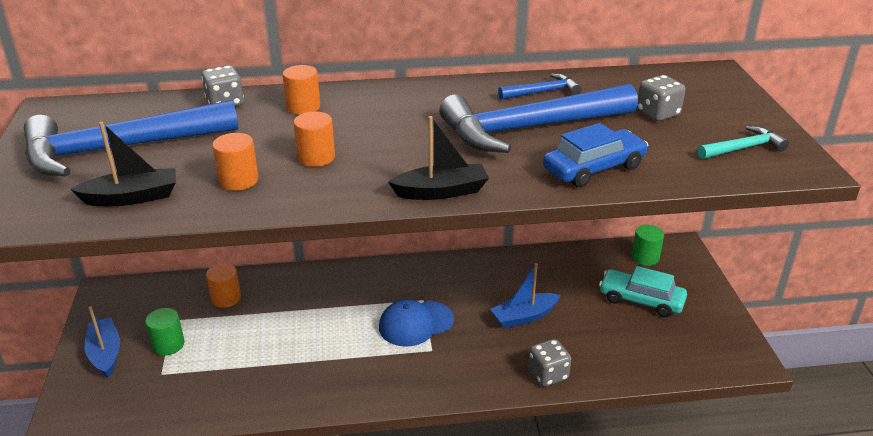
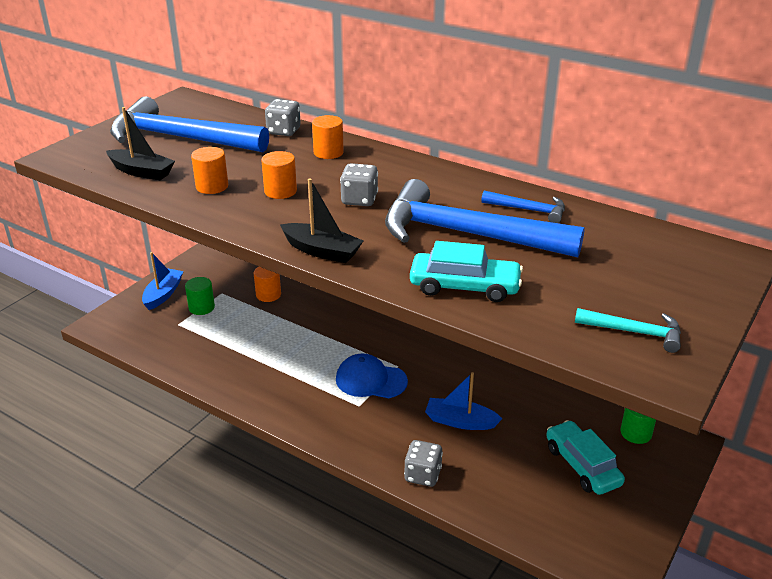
camera: 40 degrees right, 0 degrees up
(594, 168) = (464, 287): blue car -> turquoise car
(658, 114) = (603, 269): grey dice -> grey dice (359, 200)

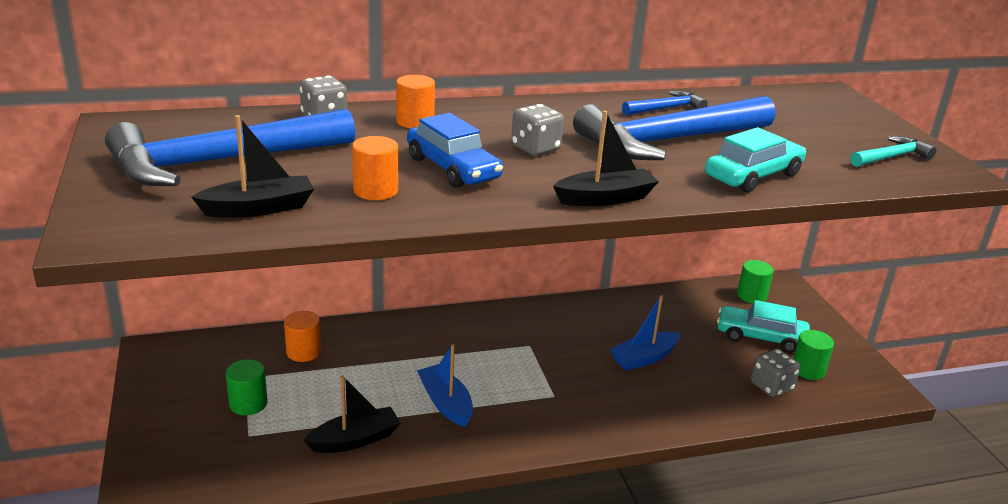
camera: 50 degrees left, 5 degrees down
(163, 294) = (174, 417): blue boat -> blue boat (445, 403)
(217, 358) = (355, 440): none -> black boat
(280, 191) = (452, 168): orange cylinder -> blue car
(370, 380) = (528, 370): blue cap -> none
(423, 475) = (687, 414): grey dice -> grey dice (771, 387)
(577, 513) = (808, 370): none -> green cylinder

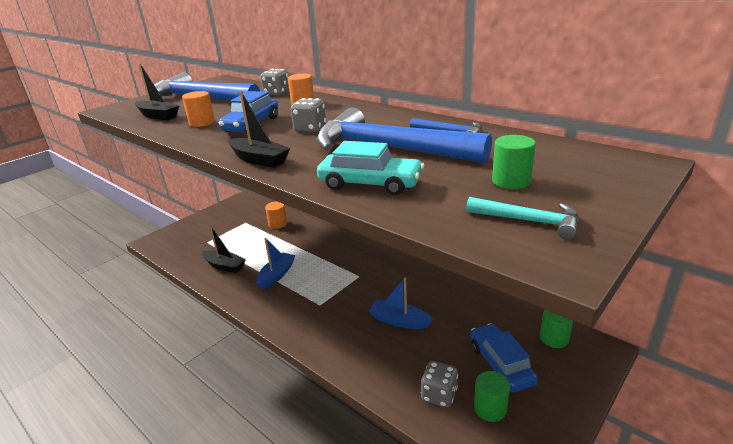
camera: 60 degrees right, 0 degrees up
(248, 404) = (227, 231): green cylinder -> green cylinder (511, 181)
(760, 337) = (501, 364): turquoise car -> blue car

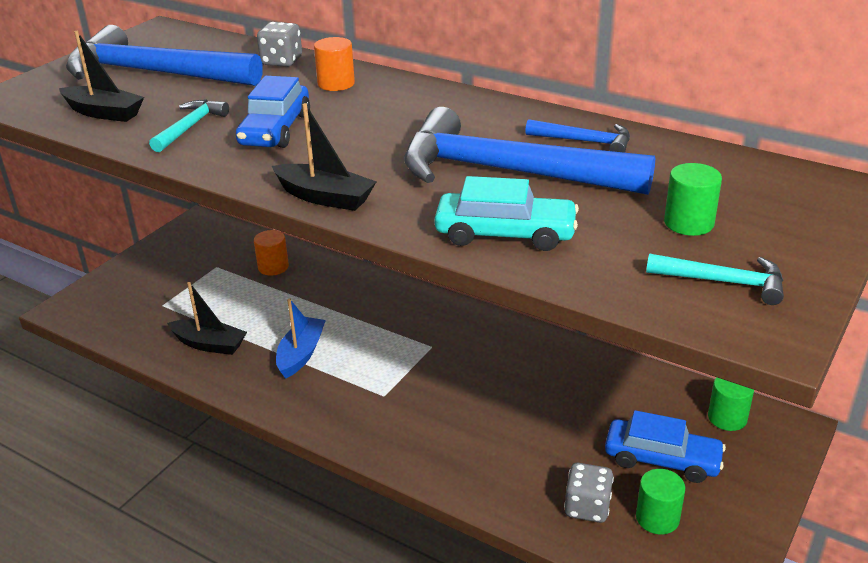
camera: 10 degrees left, 5 degrees up
(202, 123) = (190, 127): orange cylinder -> turquoise hammer
(310, 128) = (373, 136): grey dice -> none
(399, 321) = (509, 411): blue boat -> none
(501, 364) = (662, 459): blue car -> blue car turned 135 degrees clockwise

